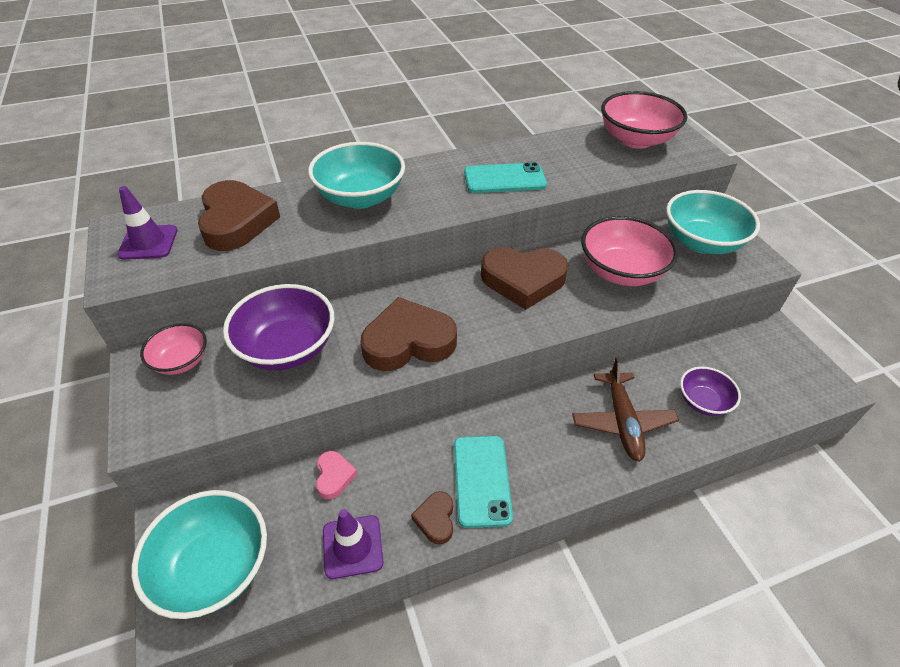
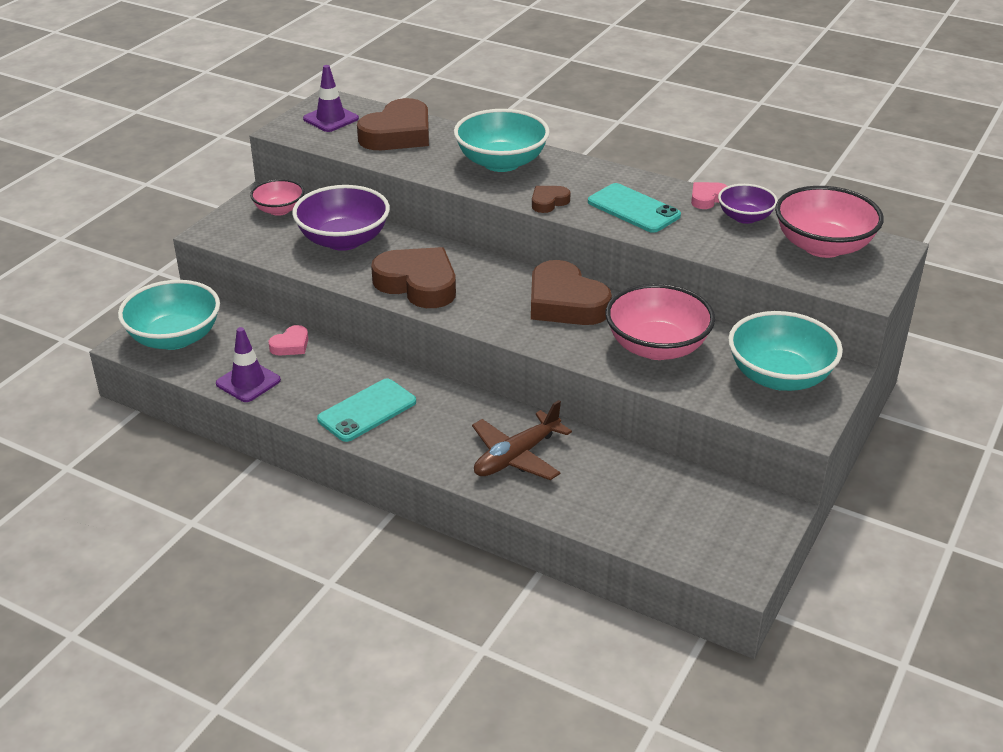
camera: 50 degrees right, 10 degrees down
(435, 519) = (309, 406): brown heart -> brown heart (548, 202)
(529, 146) = (707, 198): none -> pink heart
(703, 402) = (603, 495): purple bowl -> purple bowl (745, 217)

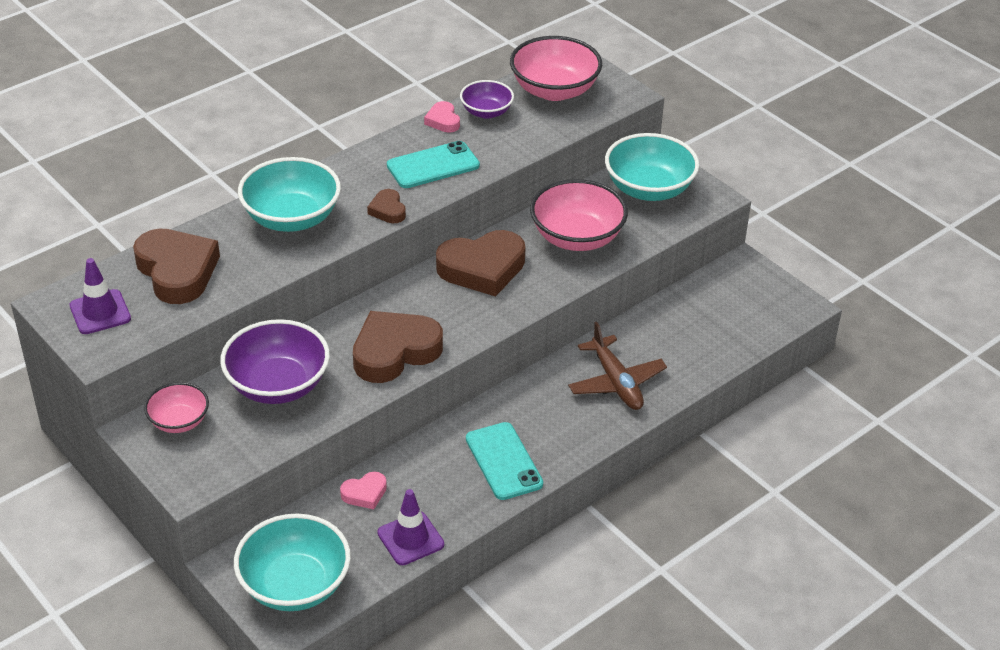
camera: 70 degrees left, 5 degrees up
(291, 345) = (365, 493): pink heart -> pink heart turned 90 degrees clockwise

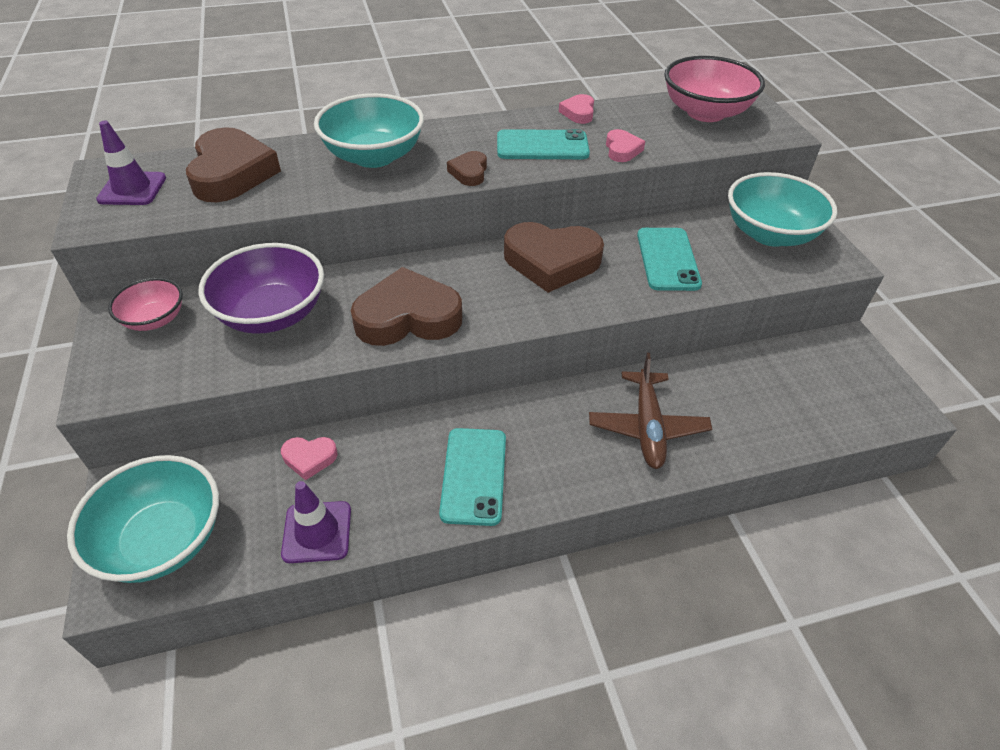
camera: 25 degrees right, 5 degrees up
(486, 112) = (625, 115): purple bowl -> none
(503, 150) = (622, 150): none -> pink heart
(577, 237) = (667, 259): pink bowl -> turquoise phone

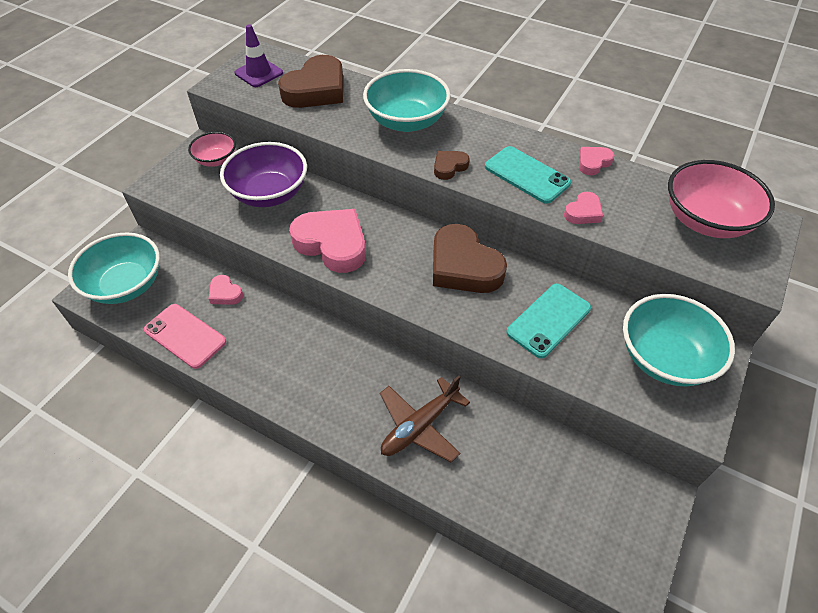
camera: 45 degrees right, 5 degrees up
(317, 532) = (185, 336): purple traffic cone -> pink phone
(408, 317) = (332, 244): brown heart -> pink heart
(474, 475) = (287, 370): turquoise phone -> none

